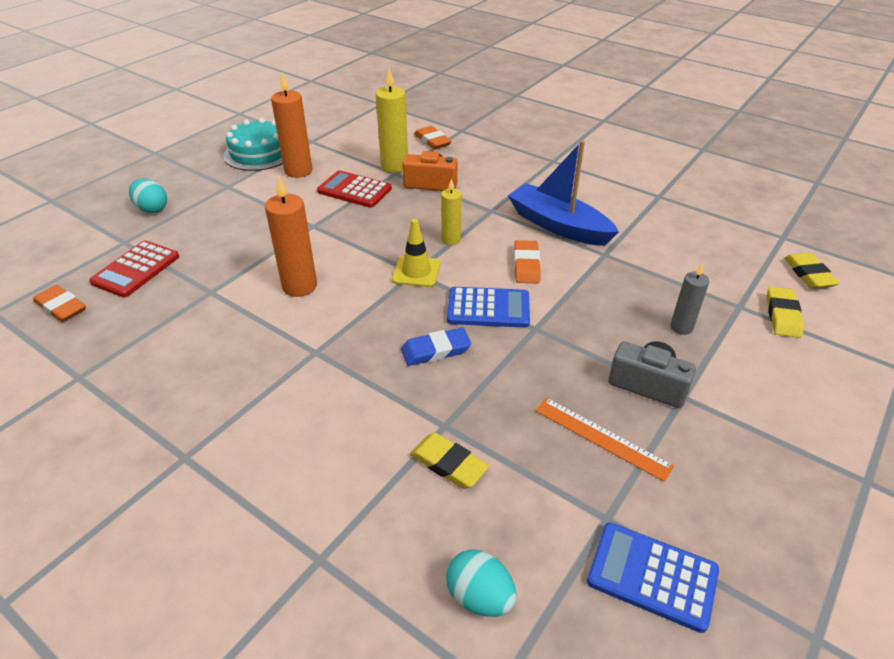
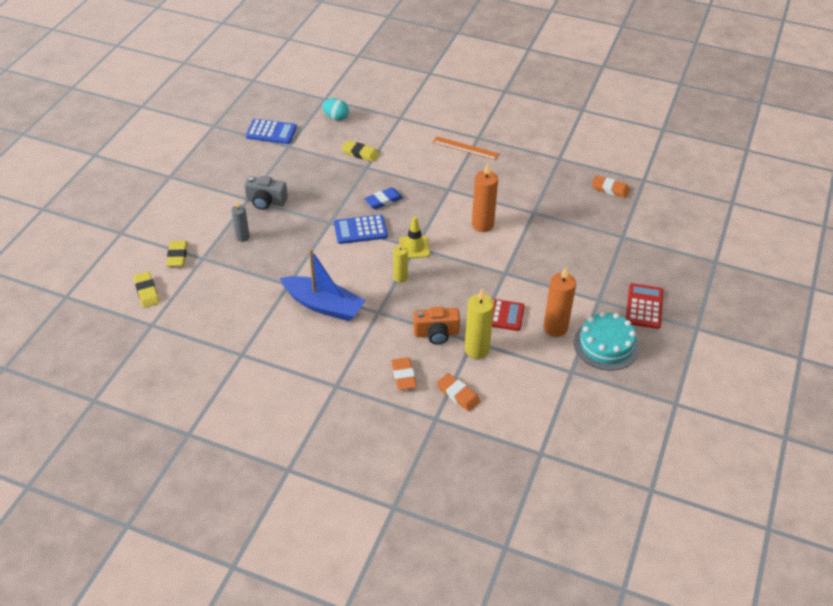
camera: 165 degrees right, 5 degrees up
(136, 269) = (593, 218): red calculator -> red calculator (644, 306)
(152, 209) = (633, 267): turquoise egg -> none
(526, 265) = (342, 265): orange eraser -> orange eraser (403, 375)
(601, 437) = (291, 174): orange ruler -> orange ruler (465, 148)

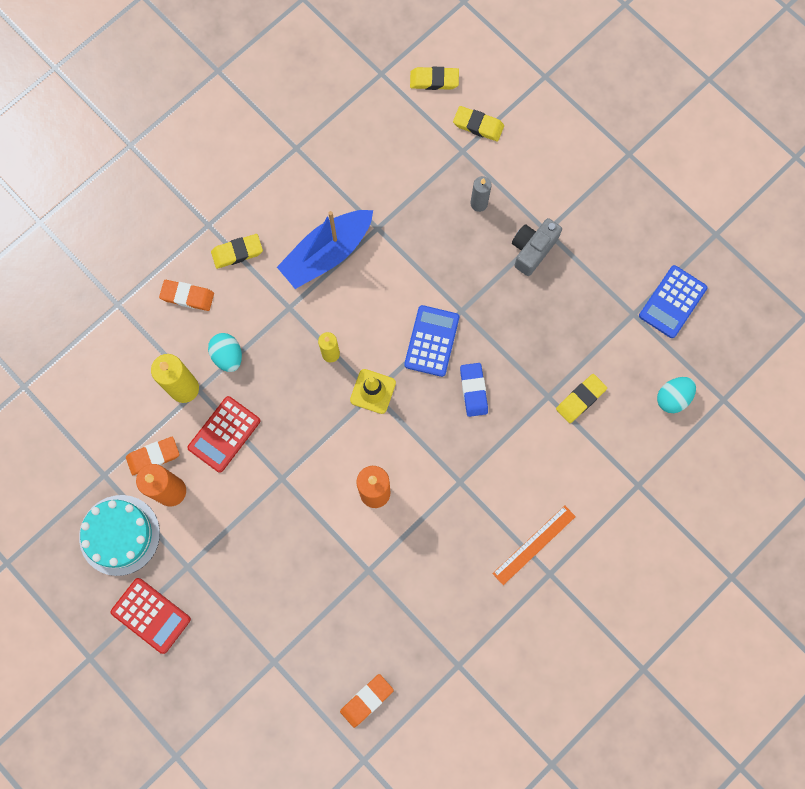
camera: 115 degrees right, 30 degrees up
(350, 358) = (237, 252): none -> yellow eraser
(436, 333) = (228, 356): orange camera -> turquoise egg
(458, 394) = (135, 340): orange eraser -> orange eraser (153, 456)

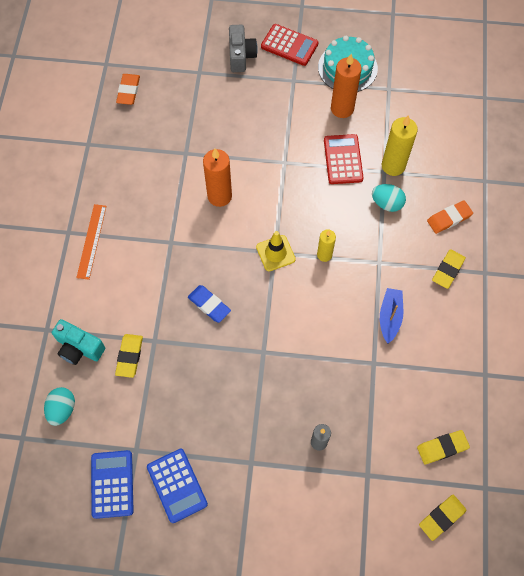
camera: 140 degrees right, 10 degrees down
(151, 615) = (289, 45): red calculator -> red calculator turned 150 degrees counterclockwise
(153, 456) = (371, 118): orange eraser -> none
(327, 254) = (390, 317): blue boat -> blue boat, size x0.59
(431, 341) = (265, 315): blue calculator -> blue calculator (177, 485)
(478, 125) = (374, 507): yellow eraser -> yellow eraser (442, 447)
(532, 250) = (249, 438): grey camera -> grey camera (241, 56)
(620, 443) = (79, 348): none -> turquoise camera

